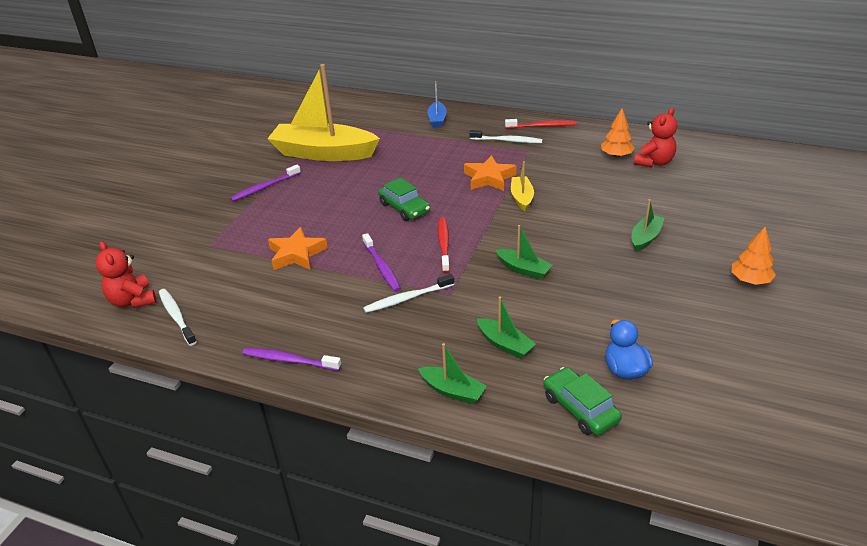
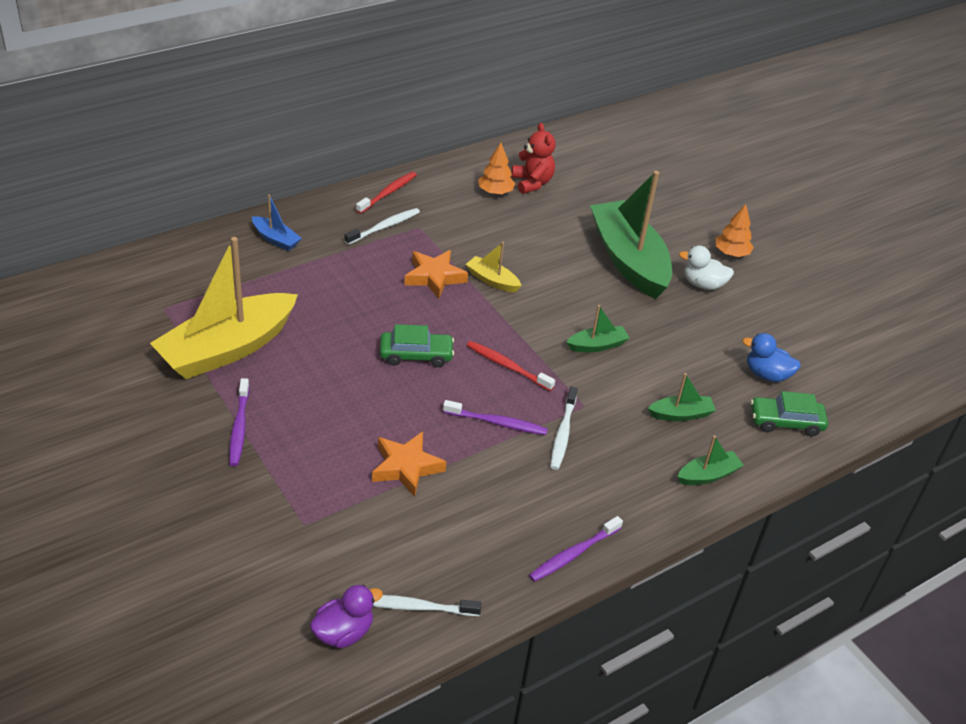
camera: 60 degrees left, 5 degrees up
(133, 300) = (343, 632): red teddy bear -> purple duck
(645, 238) = (628, 260): green boat -> green boat, size x2.31
(682, 284) = (703, 284): none -> white duck

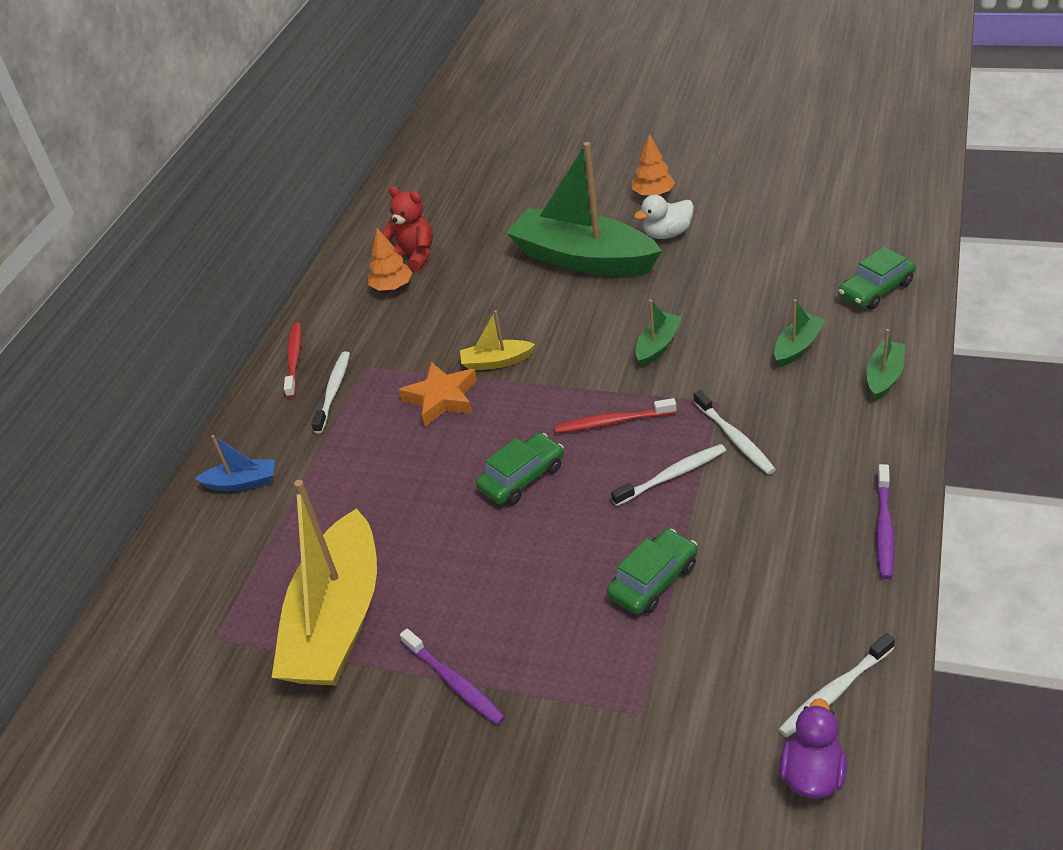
camera: 30 degrees left, 0 degrees up
(406, 467) = (653, 580): orange star -> green car
(497, 423) = (671, 476): purple toothbrush -> white toothbrush
(766, 374) = (811, 265): blue duck -> none

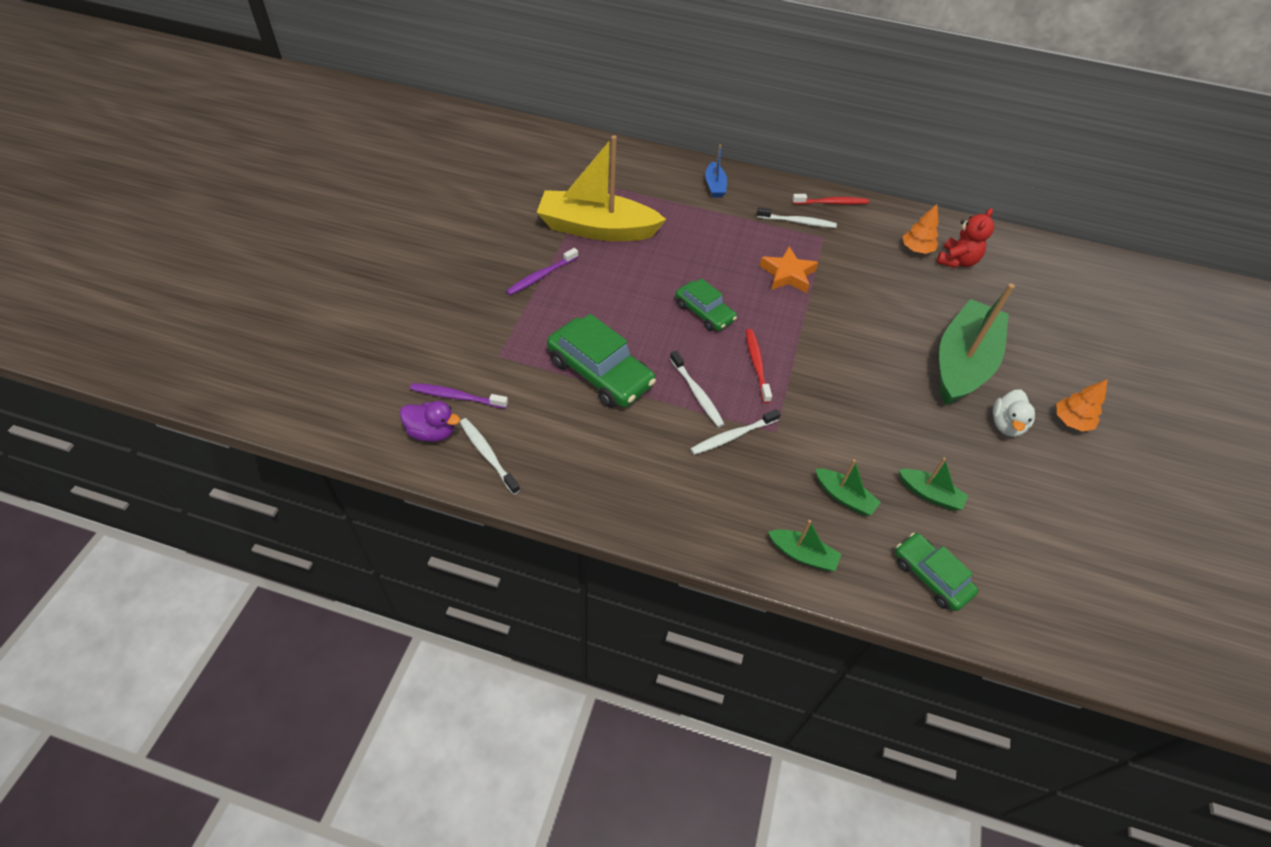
camera: 80 degrees right, 10 degrees up
(496, 362) = (827, 304): yellow boat -> none
(653, 580) = (600, 372): green car -> green car, size x1.63
(658, 346) = (846, 401): green boat -> green boat (929, 494)
(667, 234) = (1006, 425): white duck -> white duck turned 135 degrees counterclockwise
(884, 527) = (626, 515): purple toothbrush -> purple toothbrush (457, 397)

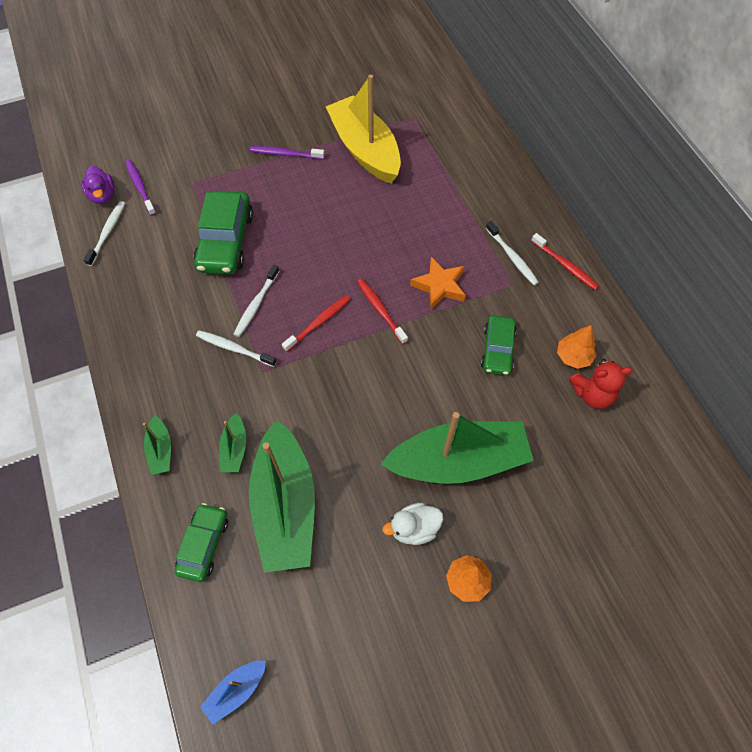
camera: 55 degrees right, 10 degrees up
(704, 312) = (342, 261): green car -> green car (497, 349)
(714, 186) = (494, 182): blue boat -> blue boat (236, 690)
(780, 320) = (381, 310): none -> red toothbrush
(929, 494) = (285, 505): green boat -> green boat, size x2.31

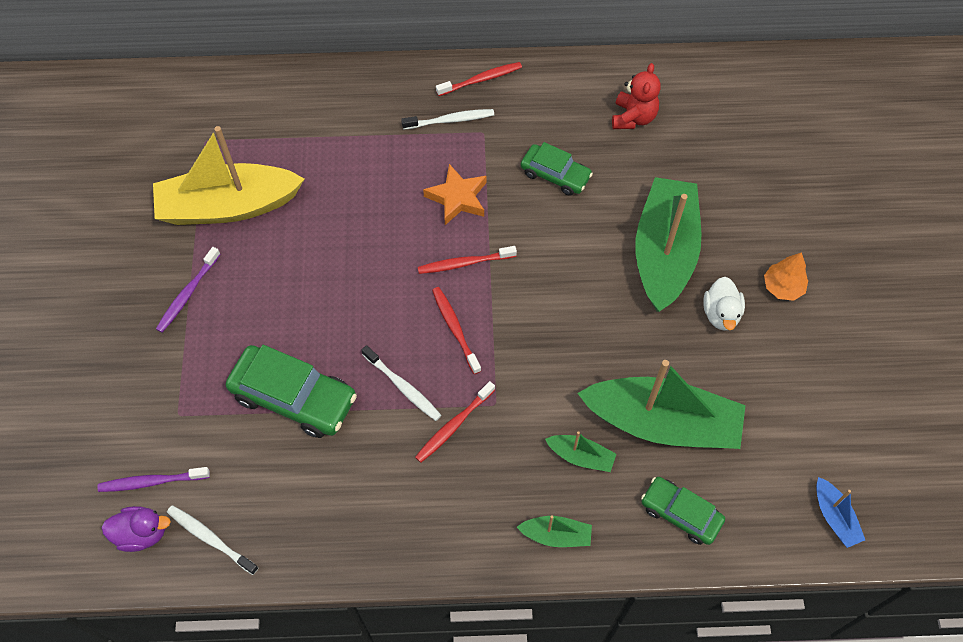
camera: 70 degrees left, 0 degrees up
(234, 348) = (454, 425): white toothbrush -> red toothbrush
(573, 356) = (587, 116): orange tree -> none

